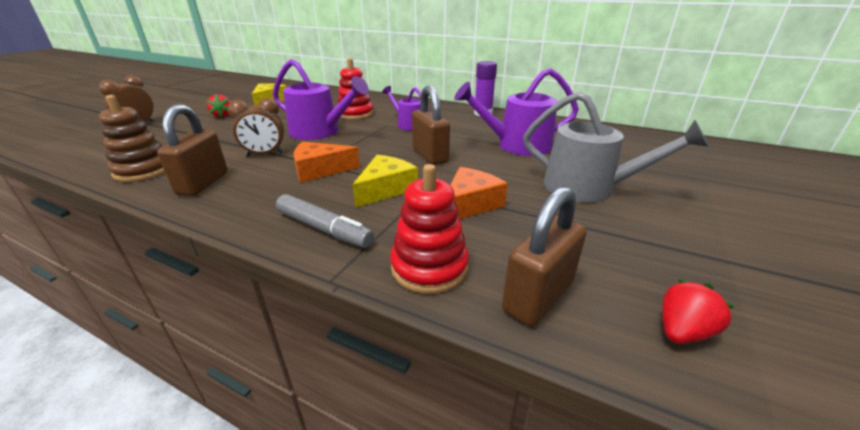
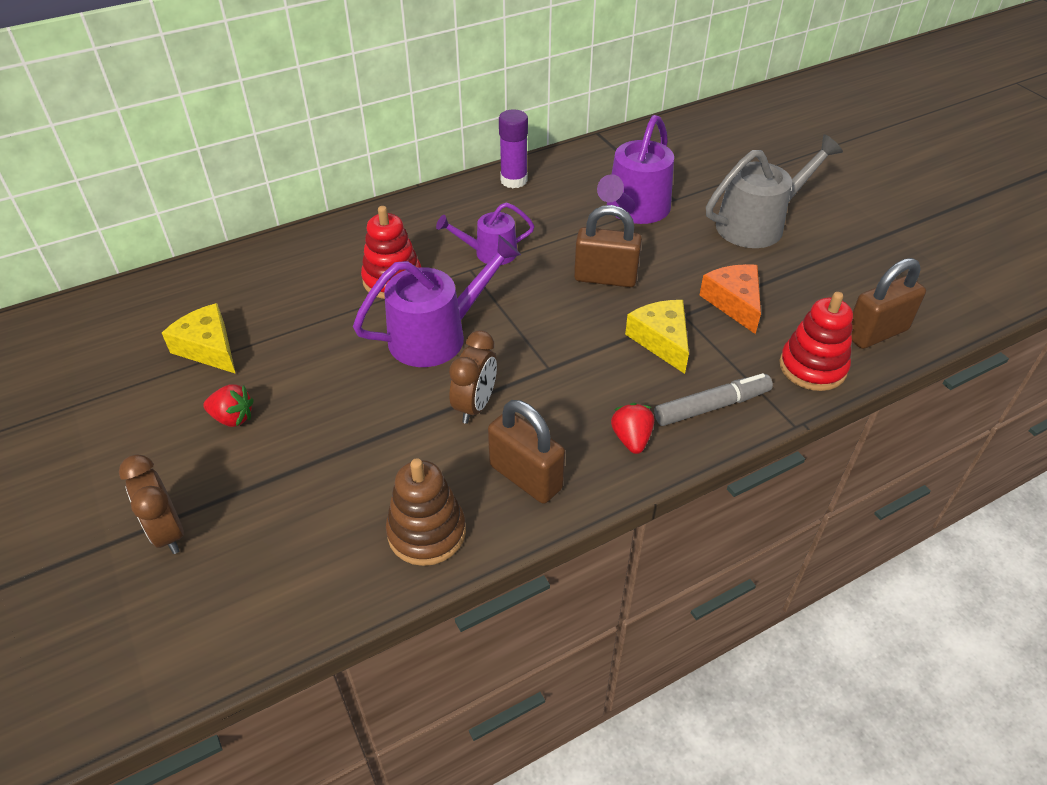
camera: 55 degrees left, 15 degrees up
(320, 170) = (571, 371): orange cheese -> none
(538, 297) = (876, 333): brown padlock -> brown padlock turned 75 degrees clockwise
(682, 331) = (936, 296): red strawberry -> red strawberry (631, 439)

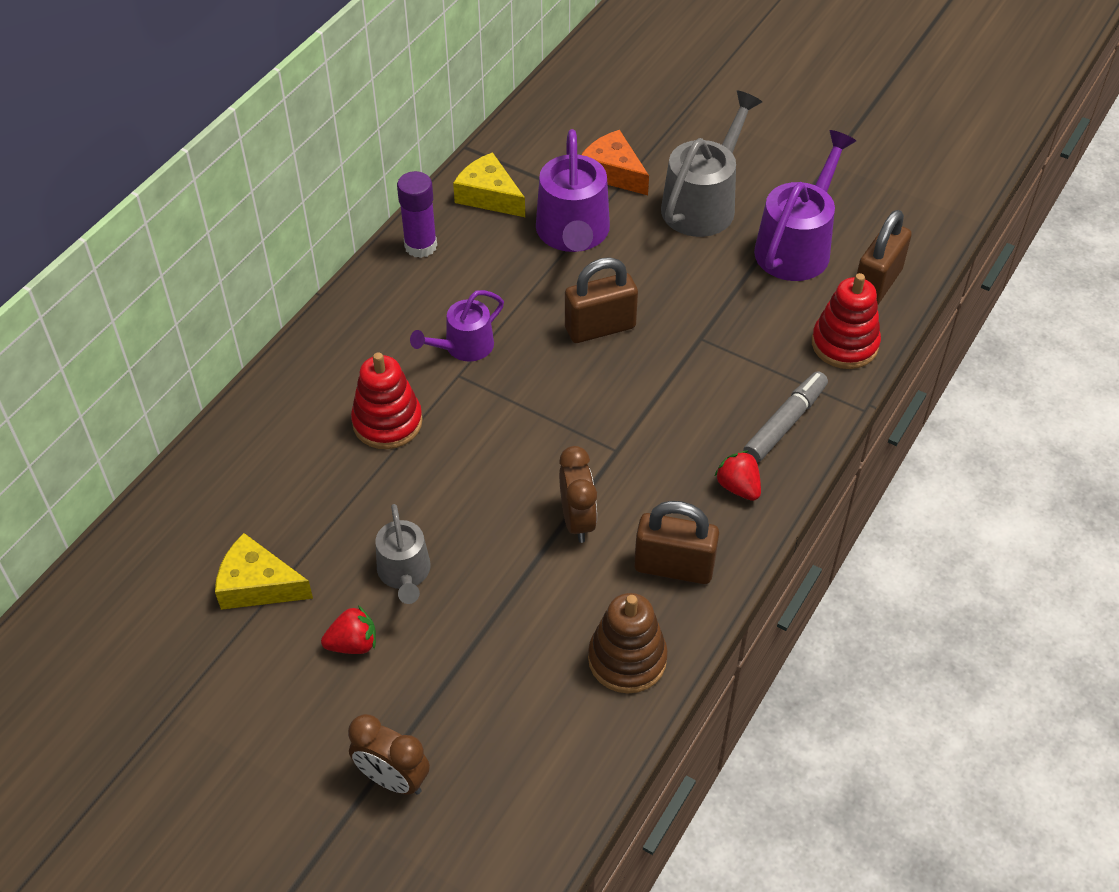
camera: 30 degrees left, 5 degrees up
(313, 385) = (404, 573): none -> grey watering can
(436, 336) = (483, 465): purple watering can -> purple watering can (797, 246)
(661, 340) = (698, 374): yellow cheese -> yellow cheese (489, 196)
(734, 302) = (737, 304): orange cheese -> orange cheese (613, 172)

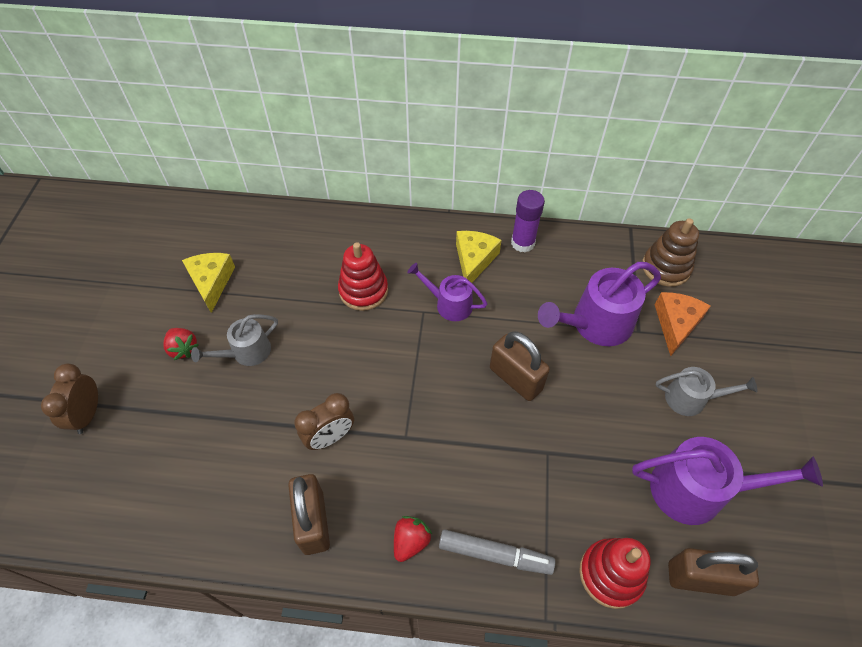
camera: 65 degrees right, 5 degrees up
(489, 196) = (595, 260): yellow cheese -> yellow cheese (474, 260)
(627, 659) = (219, 521): brown stacking toy -> brown stacking toy (666, 267)
(703, 203) = (691, 398): grey watering can -> grey watering can, size x0.60

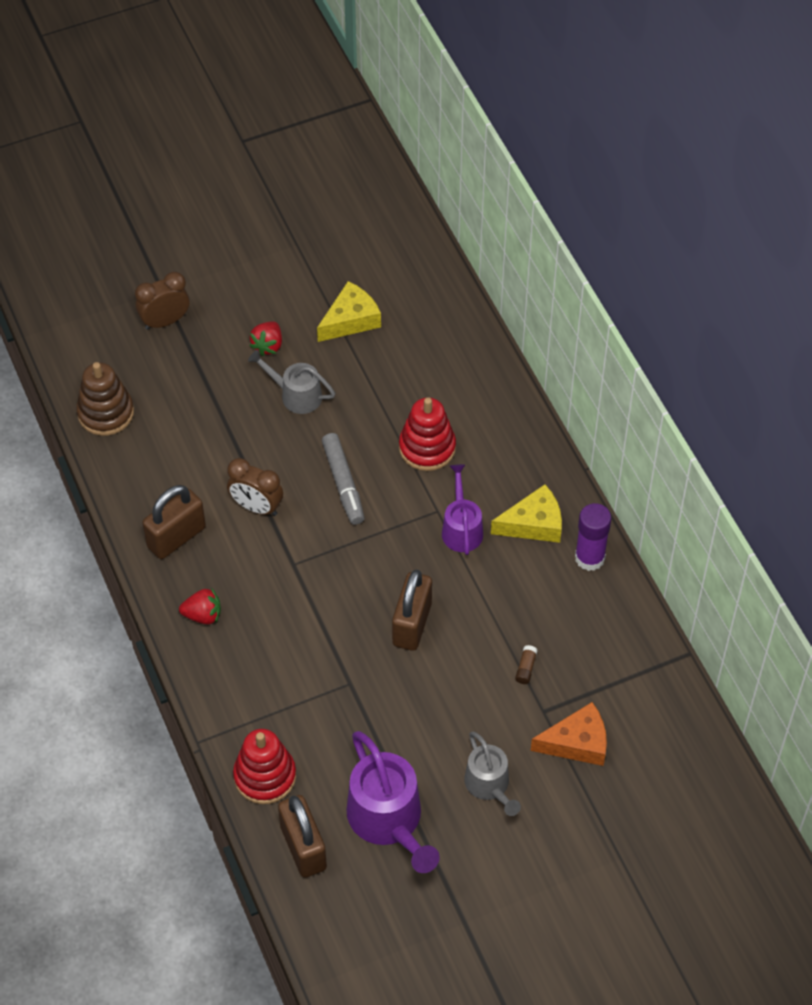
camera: 60 degrees right, 0 degrees up
(495, 554) = (229, 682): grey marker -> grey marker (343, 483)
(595, 324) = (526, 668): purple watering can -> brown glue stick
(666, 267) = (652, 708): brown stacking toy -> brown stacking toy (106, 413)

